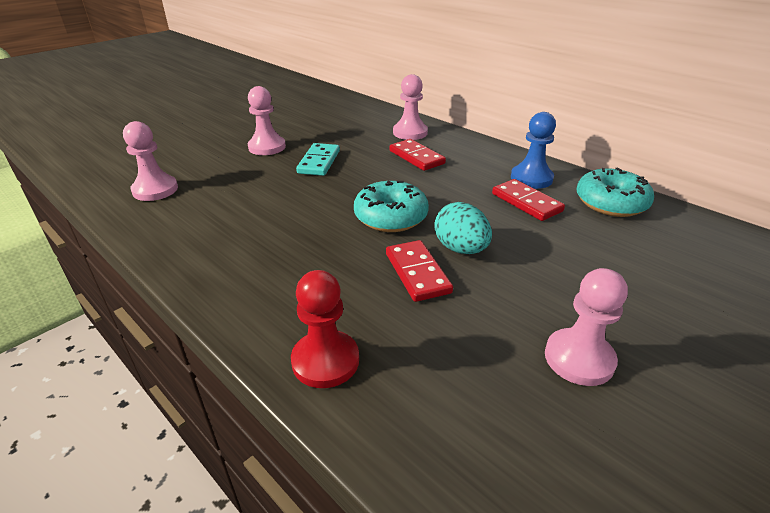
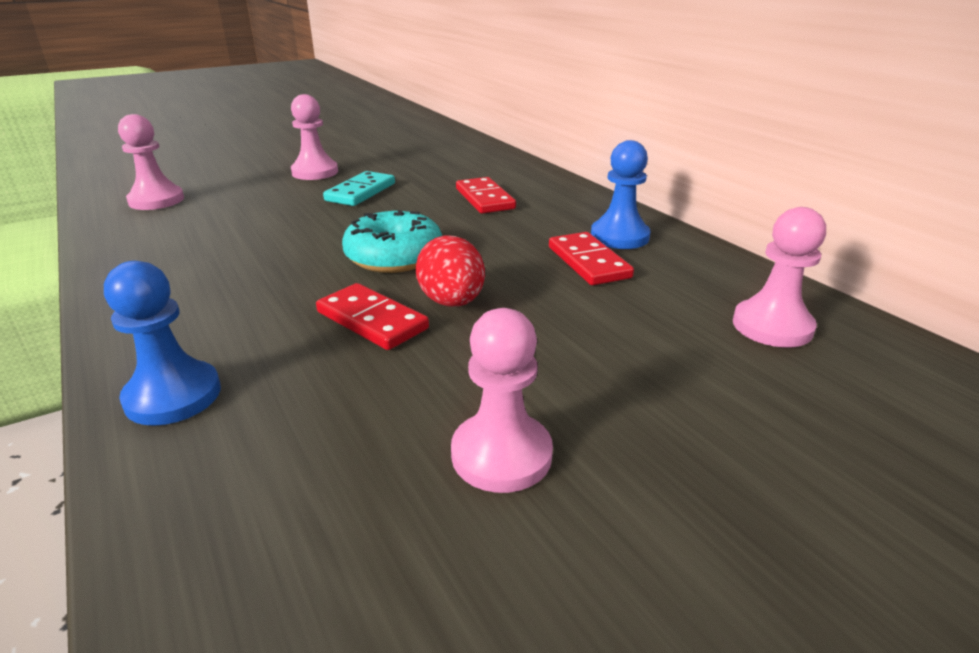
camera: 15 degrees right, 5 degrees down
(325, 361) = (173, 396): red pawn -> blue pawn
(410, 133) = (500, 173): pink pawn -> pink pawn (772, 326)
(417, 273) = (372, 320): red domino -> red domino turned 45 degrees counterclockwise
(460, 249) = (452, 302): turquoise egg -> red egg
(610, 203) = (712, 277): turquoise donut -> none

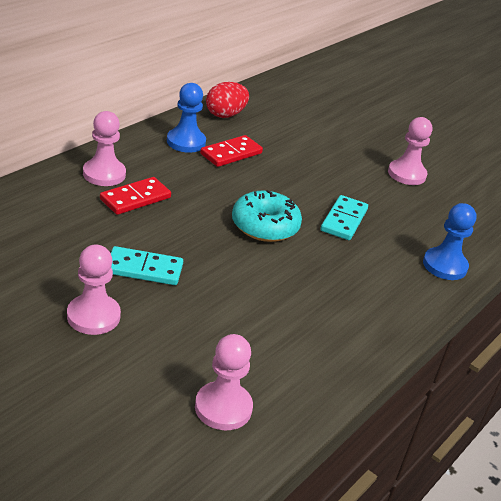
camera: 115 degrees left, 5 degrees up
(372, 320) = (343, 220): red domino -> turquoise domino
(452, 302) = (307, 196): red egg -> red egg (225, 115)
(772, 326) = (272, 109): pink pawn -> pink pawn (104, 174)

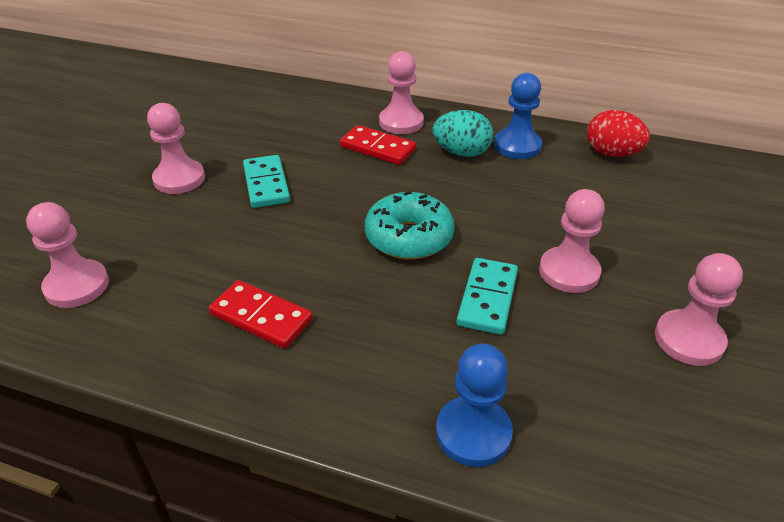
camera: 75 degrees right, 5 degrees up
(175, 166) = (461, 152): none -> turquoise egg
(231, 154) = (532, 178): red domino -> red domino (261, 317)
(335, 183) = (569, 272): none -> pink pawn
(343, 220) = (487, 298): turquoise domino -> turquoise domino turned 75 degrees counterclockwise

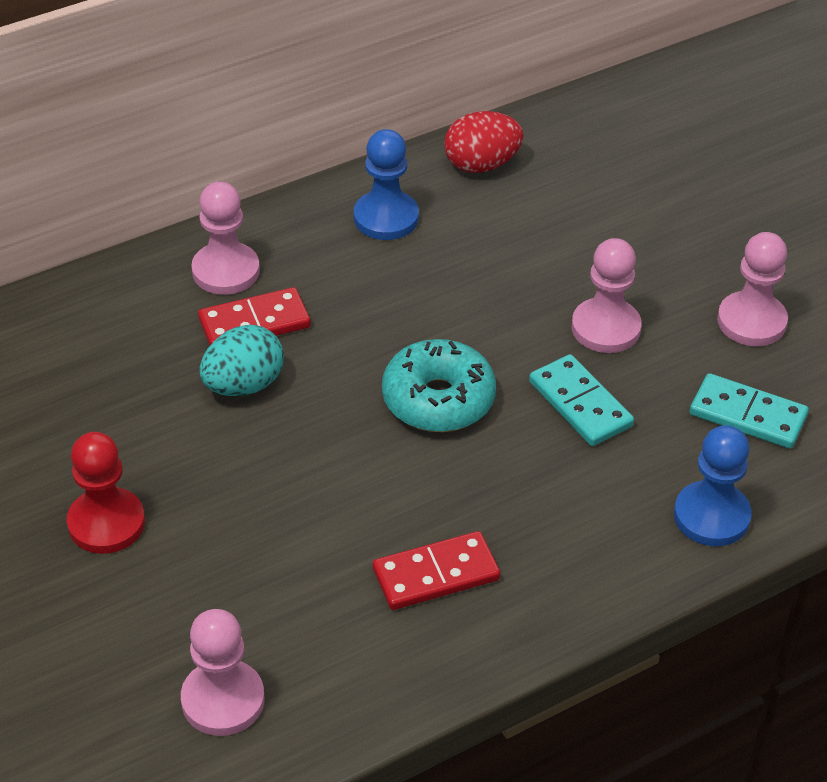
camera: 50 degrees left, 5 degrees up
(179, 179) = (106, 523): pink pawn -> red pawn
(266, 184) = (212, 454): turquoise domino -> turquoise domino (748, 415)
(461, 152) = (345, 266): turquoise egg -> turquoise egg (243, 385)

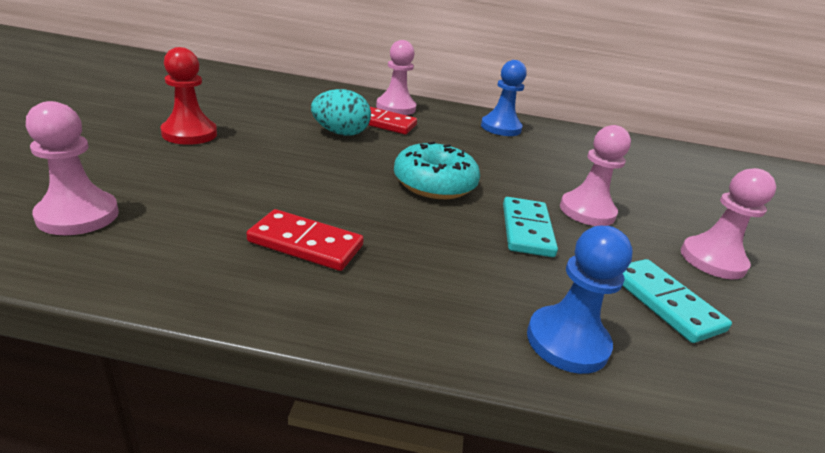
camera: 35 degrees right, 15 degrees down
(481, 165) = (578, 136): red egg -> none

